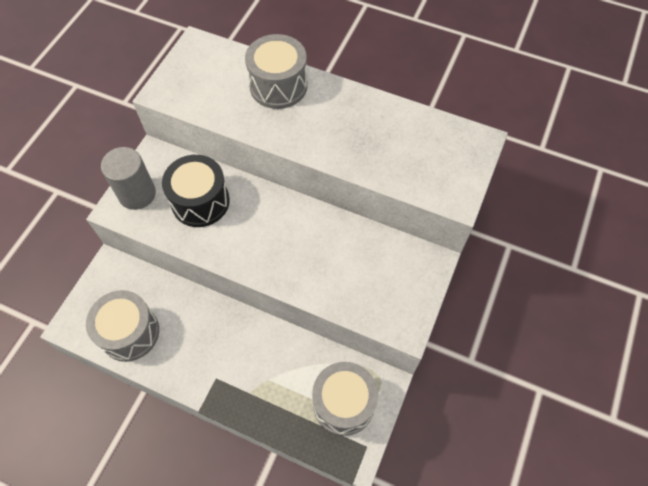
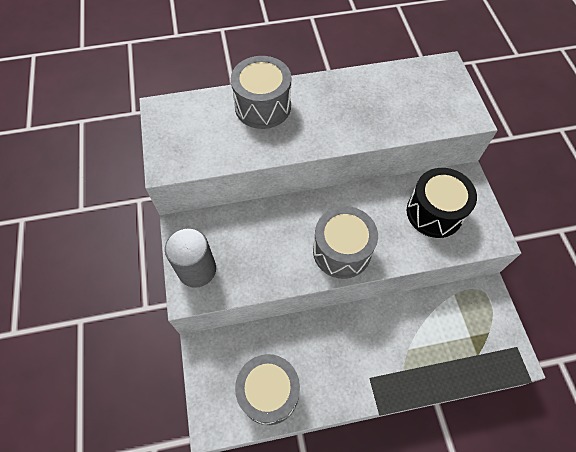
camera: 35 degrees left, 0 degrees up
(200, 201) = (257, 242): black drum -> black drum (434, 212)
(343, 403) = (475, 327): grey drum -> grey drum (341, 251)

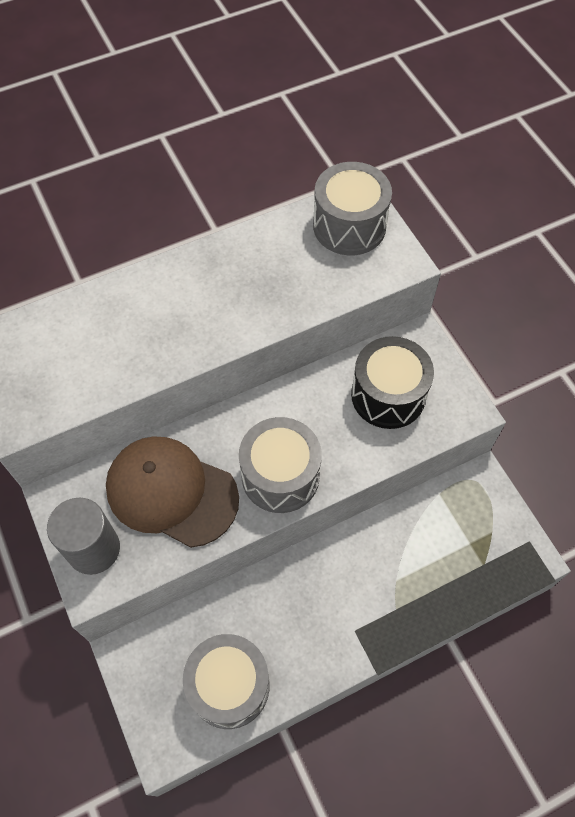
camera: 15 degrees left, 0 degrees up
(261, 243) = (171, 492): none -> brown cap
(263, 106) = (129, 307): grey drum -> grey drum (349, 226)

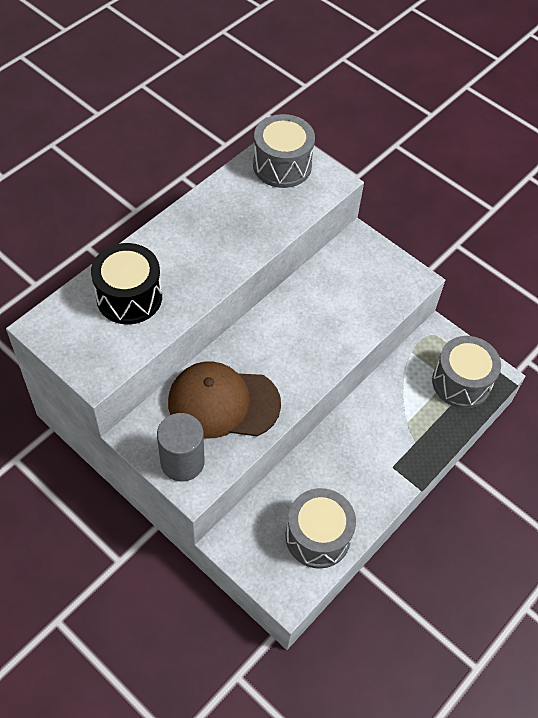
camera: 25 degrees left, 5 degrees down
(280, 476) = (300, 365): grey drum -> grey drum (461, 382)
(388, 395) = (353, 285): black drum -> black drum (129, 297)

